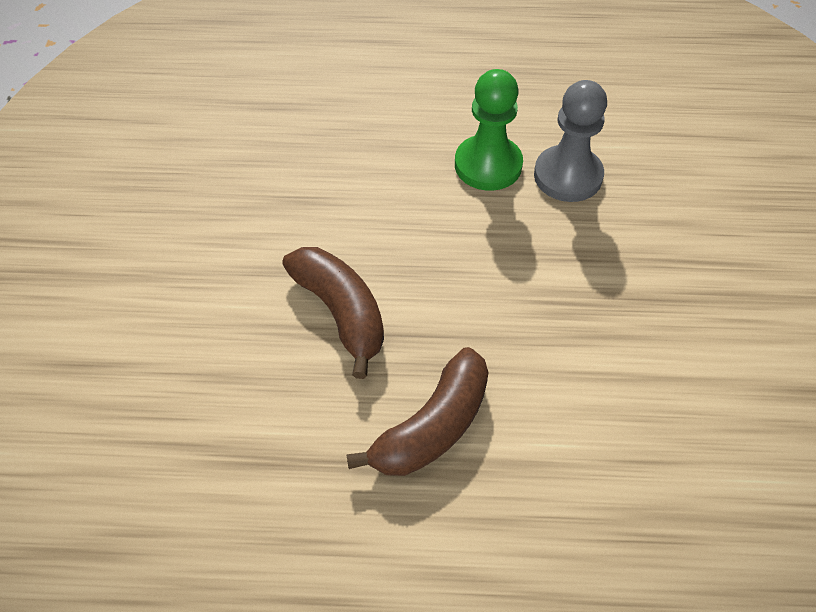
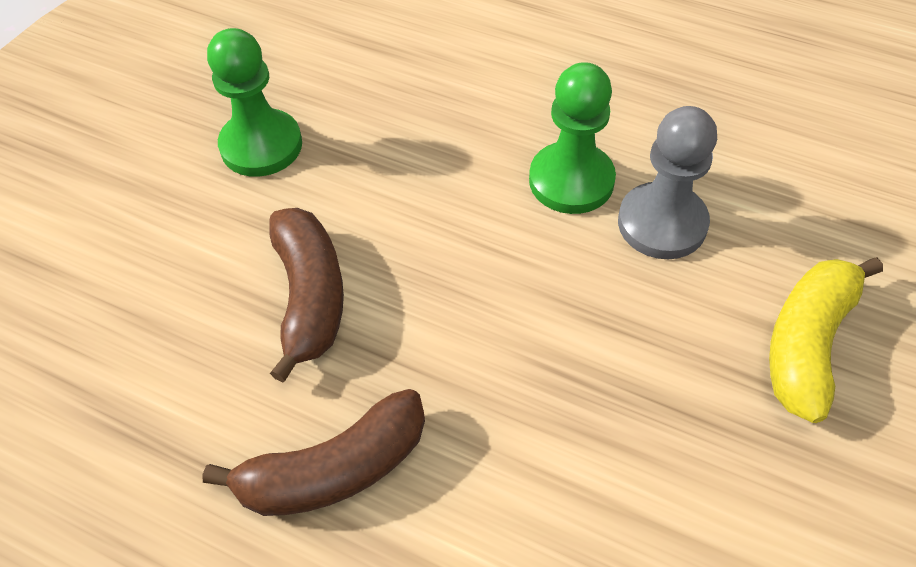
camera: 25 degrees right, 0 degrees up
(231, 211) = (261, 145): none -> green pawn
(704, 226) = (808, 344): none -> yellow banana

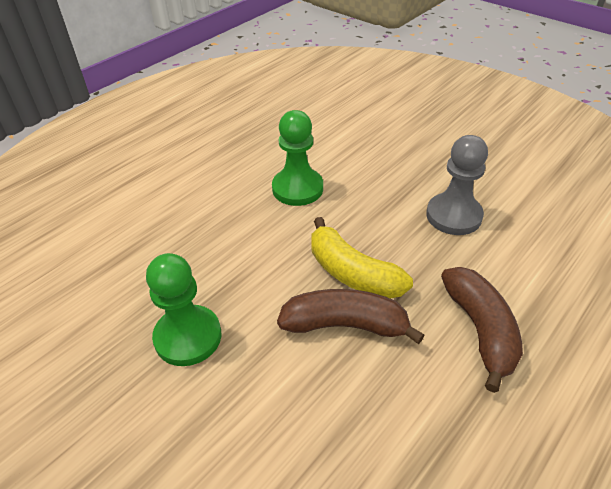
camera: 75 degrees left, 10 degrees down
(662, 223) = (341, 164): grey pawn -> grey pawn (453, 216)
(808, 344) = (427, 140): yellow banana -> yellow banana (352, 273)

